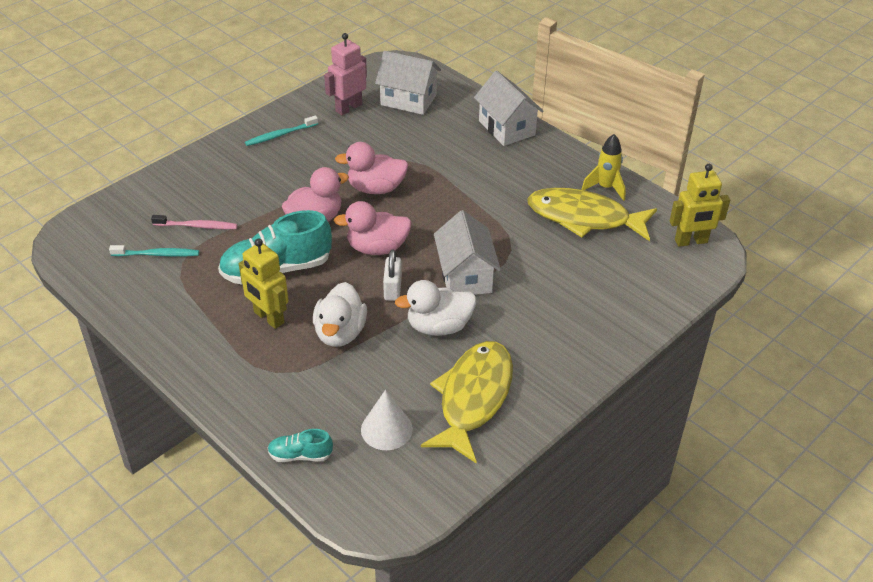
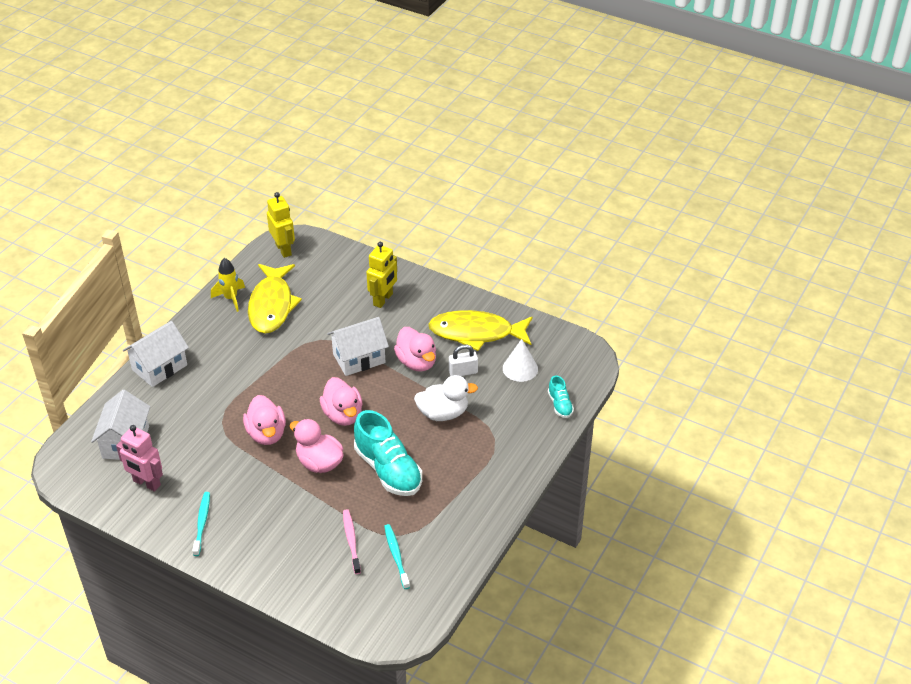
camera: 105 degrees left, 0 degrees up
(268, 318) = (443, 458): yellow robot -> yellow robot (383, 299)
(280, 135) = (202, 523): turquoise toothbrush -> turquoise toothbrush turned 135 degrees counterclockwise
(392, 289) = (387, 395): white padlock -> white padlock (463, 372)
(439, 326) = (417, 362): white duck -> pink duck

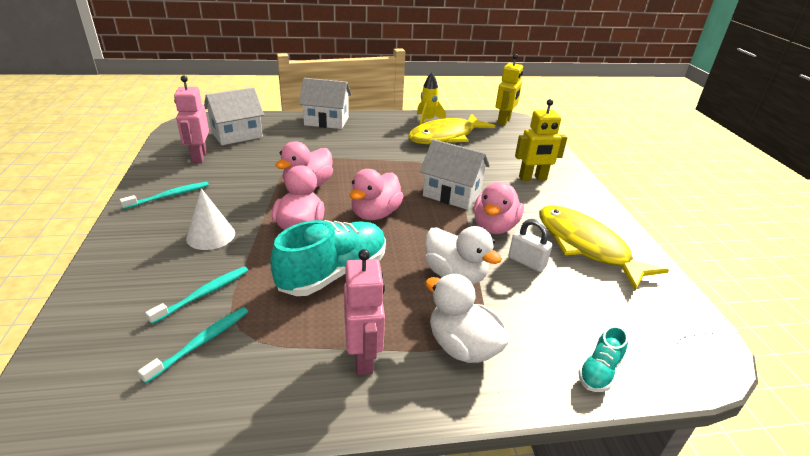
camera: 50 degrees right, 10 degrees down
(351, 541) = (204, 294): pink toothbrush -> turquoise toothbrush
(388, 470) = (333, 273): turquoise shoe -> turquoise shoe turned 150 degrees counterclockwise
(469, 491) = (363, 357): none -> pink robot
(498, 446) = (462, 346): none -> white duck
(520, 368) = (595, 302): white cone -> white cone (211, 235)

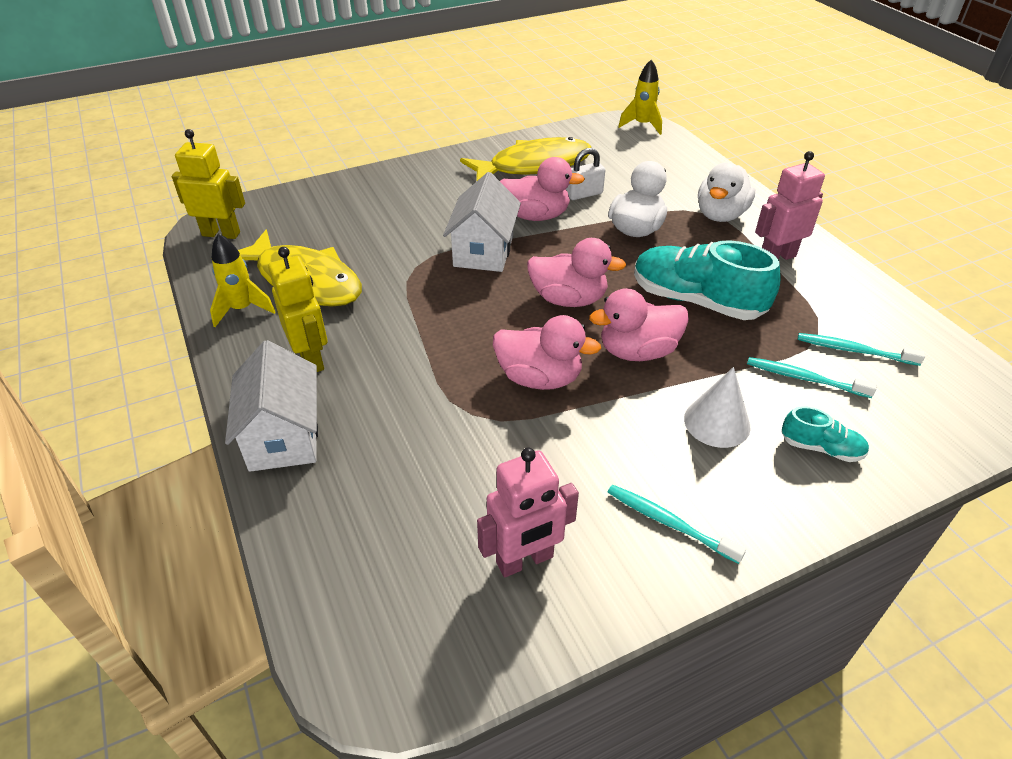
camera: 105 degrees left, 10 degrees up
(237, 135) = (404, 549): white house -> none
(526, 262) = (584, 194): white padlock -> white padlock turned 45 degrees clockwise
(532, 178) = (408, 199): yellow robot -> yellow robot (311, 359)
(586, 246) = (534, 166): yellow fish -> yellow fish turned 150 degrees counterclockwise
(599, 371) = (689, 160): turquoise shoe -> turquoise shoe (821, 448)
(703, 360) = (642, 125): none -> yellow rocket

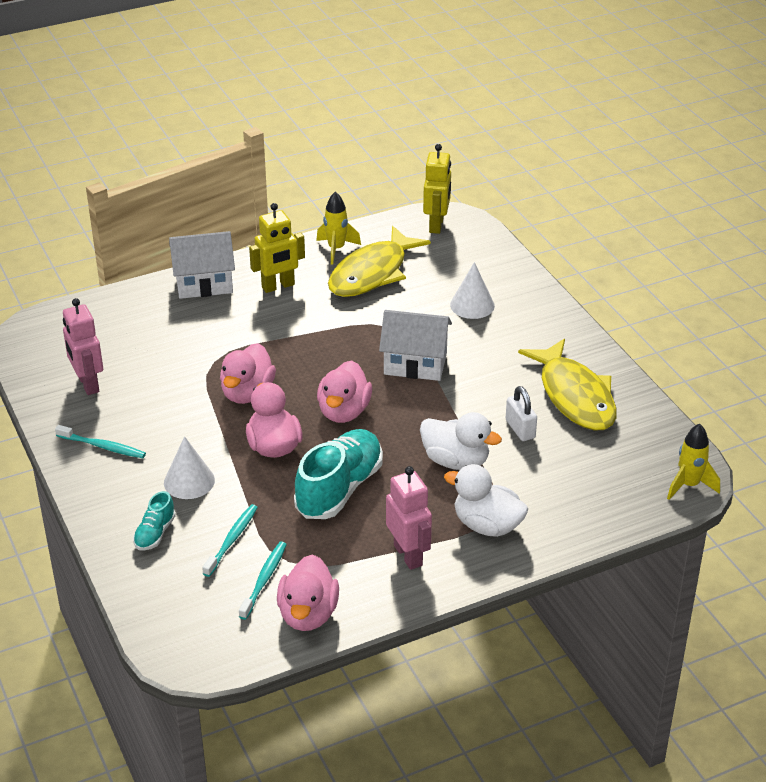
camera: 90 degrees right, 5 degrees down
(384, 214) = (472, 305): none -> white cone
(536, 216) = (476, 396): pink duck -> pink duck (308, 614)
(669, 523) = (103, 447): turquoise toothbrush -> turquoise toothbrush turned 75 degrees clockwise

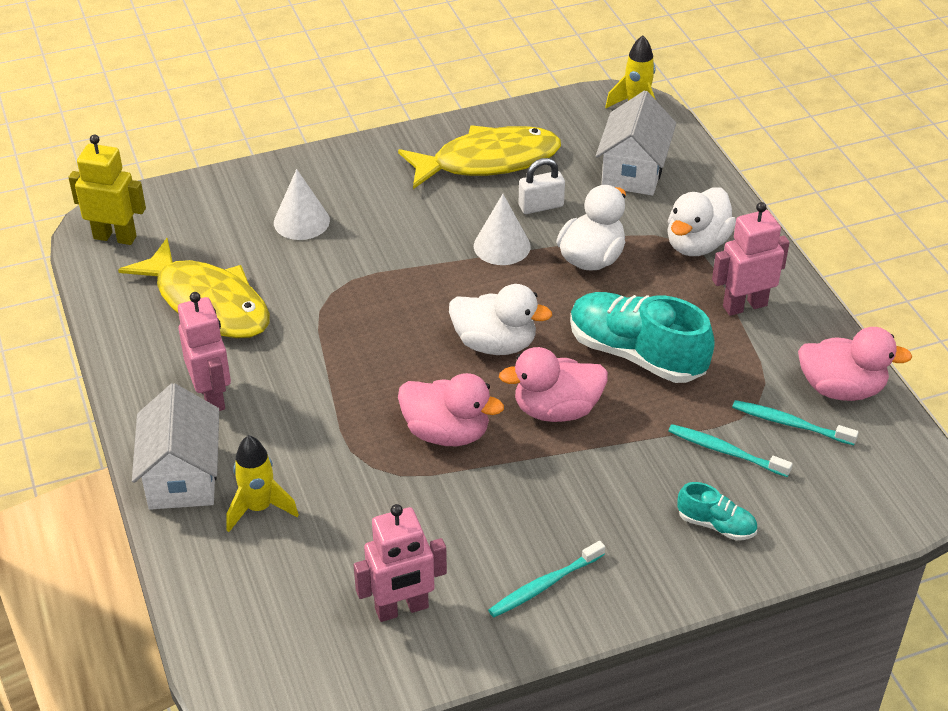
camera: 85 degrees left, 5 degrees up
(103, 447) = (544, 585): turquoise toothbrush -> turquoise toothbrush turned 150 degrees counterclockwise
(189, 481) = (618, 492): white cone -> white cone (502, 246)
(278, 286) = (212, 396): yellow robot -> pink robot
(336, 249) = (140, 334): yellow rocket -> yellow rocket (259, 508)
(344, 412) = (495, 344): pink duck -> white duck
(415, 364) = (410, 277): white house -> white house (633, 171)

